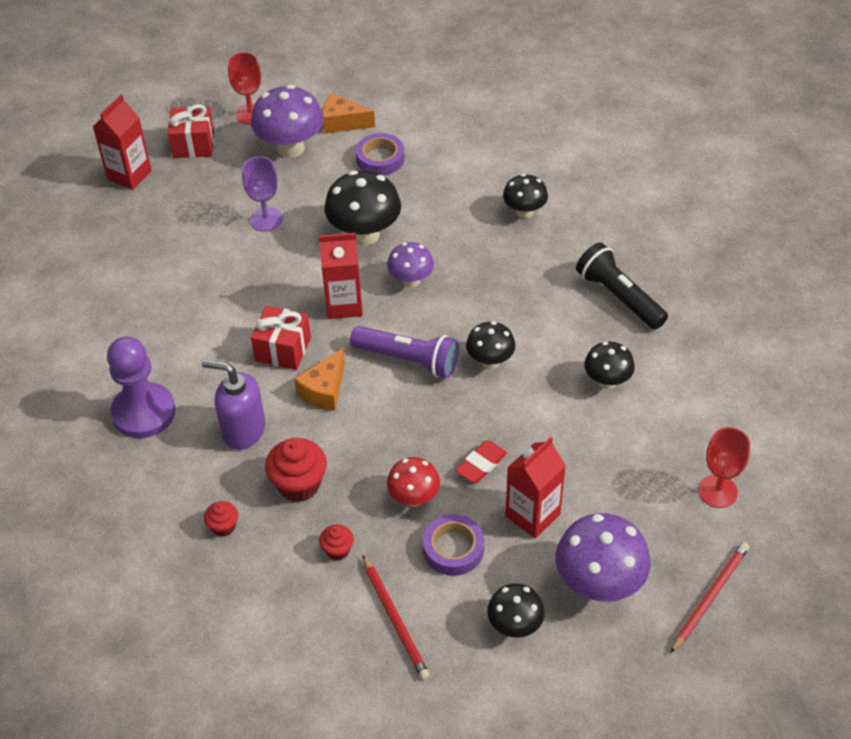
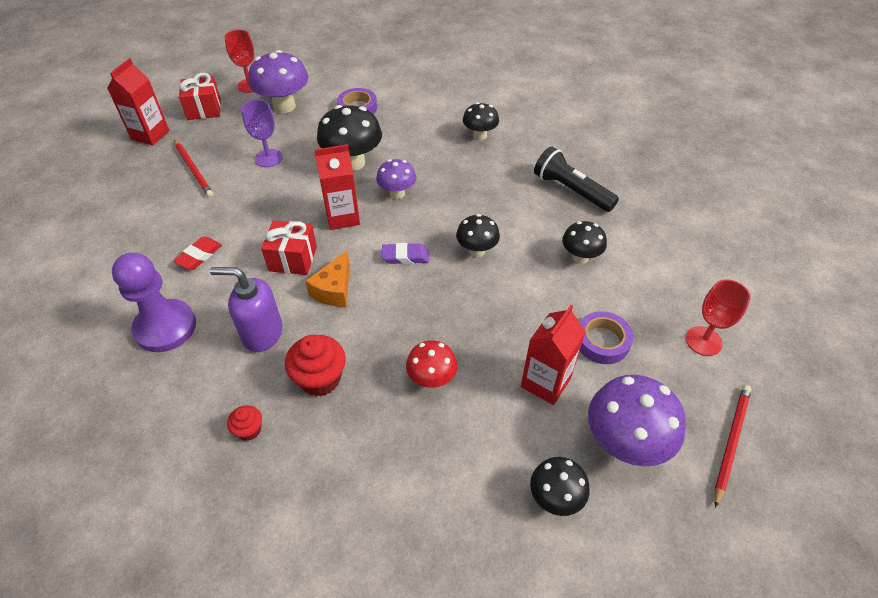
camera: 10 degrees left, 0 degrees up
(337, 550) = (366, 440): red cupcake -> none
(342, 122) = (324, 86): orange cheese -> none
(395, 619) = (434, 507): red pencil -> red pencil (193, 170)
(408, 360) = (405, 256): purple flashlight -> purple eraser
(453, 549) = (478, 425): purple tape -> purple tape (602, 341)
(481, 464) = (488, 340): red eraser -> red eraser (199, 256)

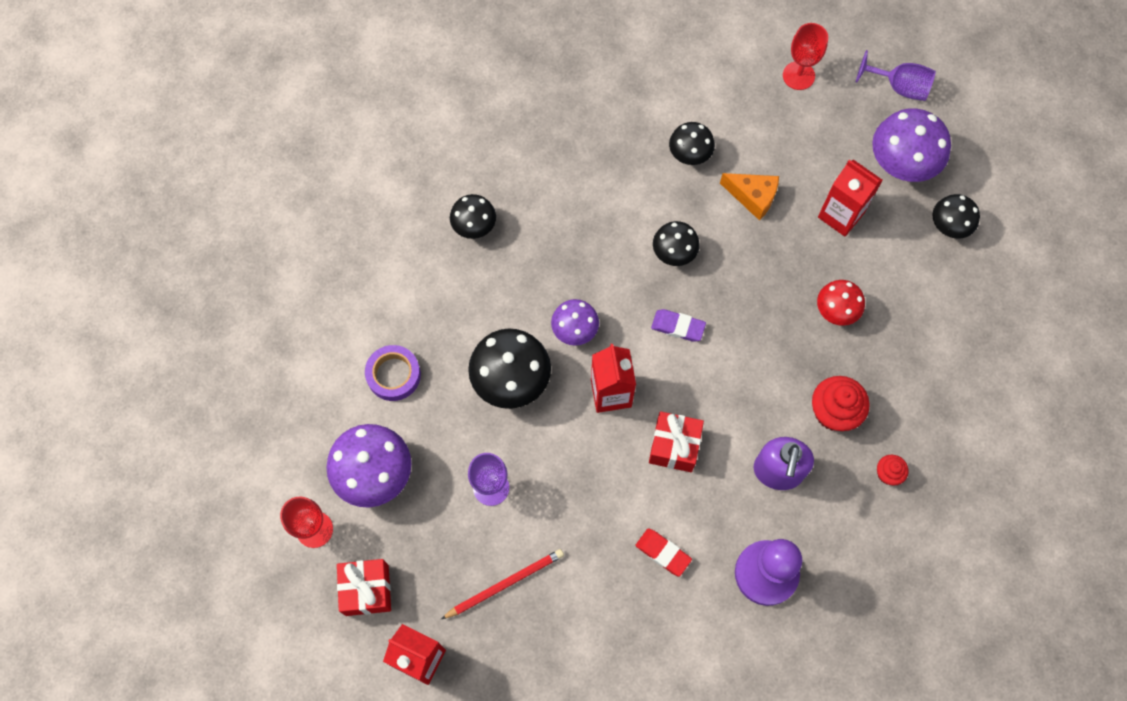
camera: 85 degrees left, 20 degrees up
(334, 290) = (722, 401): orange cheese -> orange cheese (753, 197)
(405, 256) = (678, 327): purple eraser -> purple eraser turned 75 degrees counterclockwise
(571, 190) = (586, 143): black flashlight -> none
(602, 341) = (796, 159): purple tape -> none
(731, 442) = (899, 87): red pencil -> purple goblet

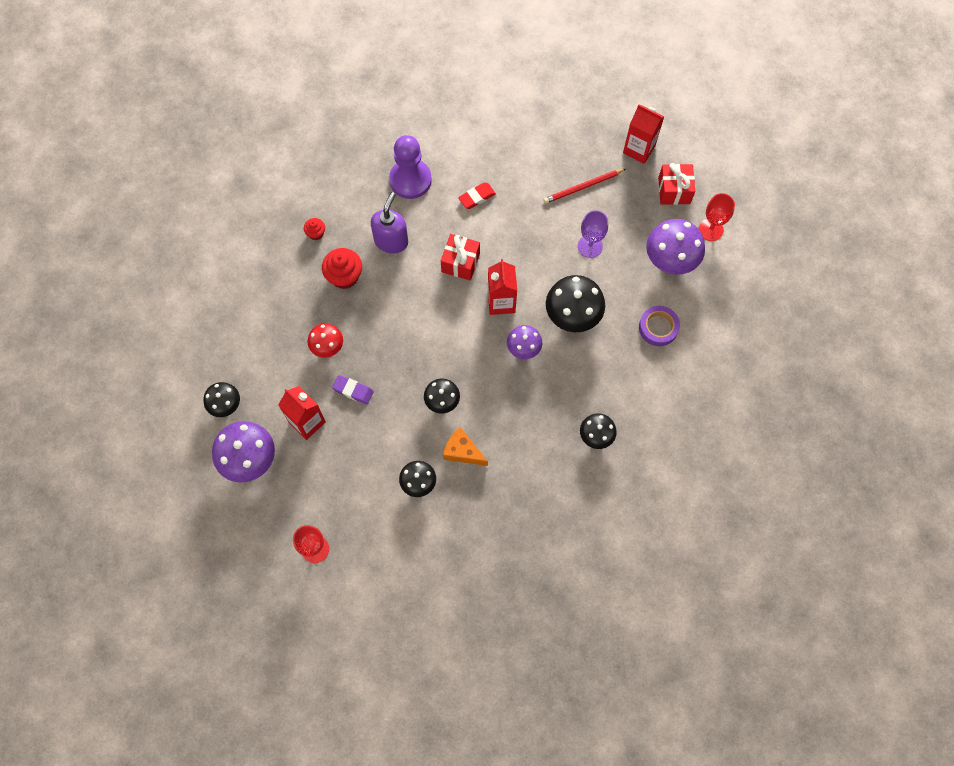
camera: 175 degrees left, 0 degrees up
(663, 553) = (477, 197): red eraser -> red eraser turned 75 degrees counterclockwise
(678, 327) = (446, 345): purple eraser -> purple eraser (353, 390)
(753, 197) = (373, 443): orange cheese -> orange cheese (462, 451)
(899, 87) = (232, 531): purple goblet -> none

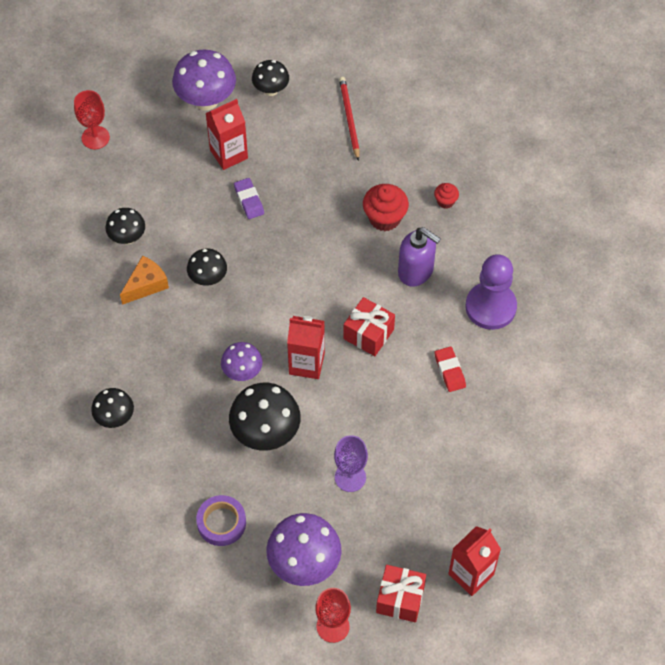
camera: 105 degrees right, 10 degrees down
(327, 347) = (306, 187): red mushroom -> none
(353, 390) = (249, 200): purple eraser -> purple eraser turned 60 degrees counterclockwise
(583, 187) = (433, 491): red pencil -> red pencil (349, 118)

